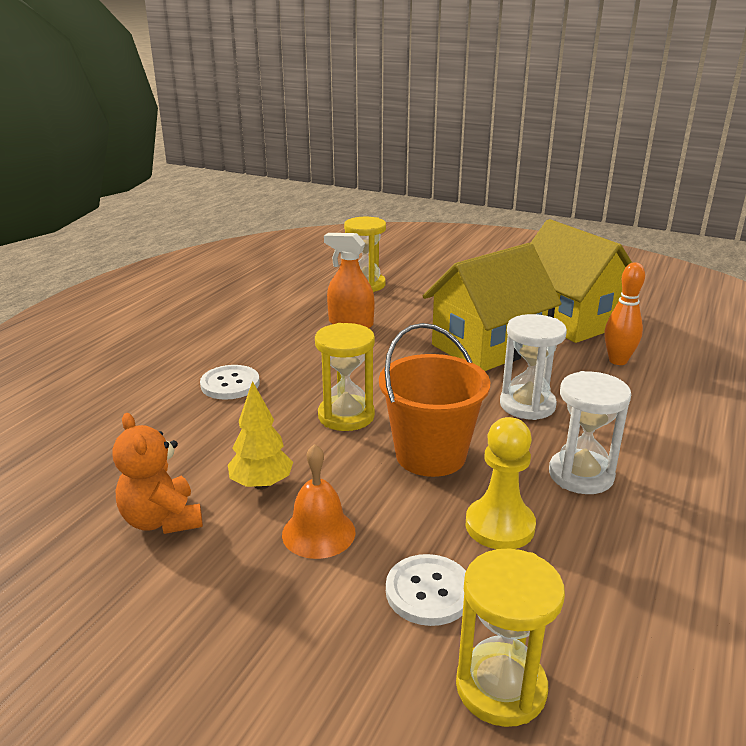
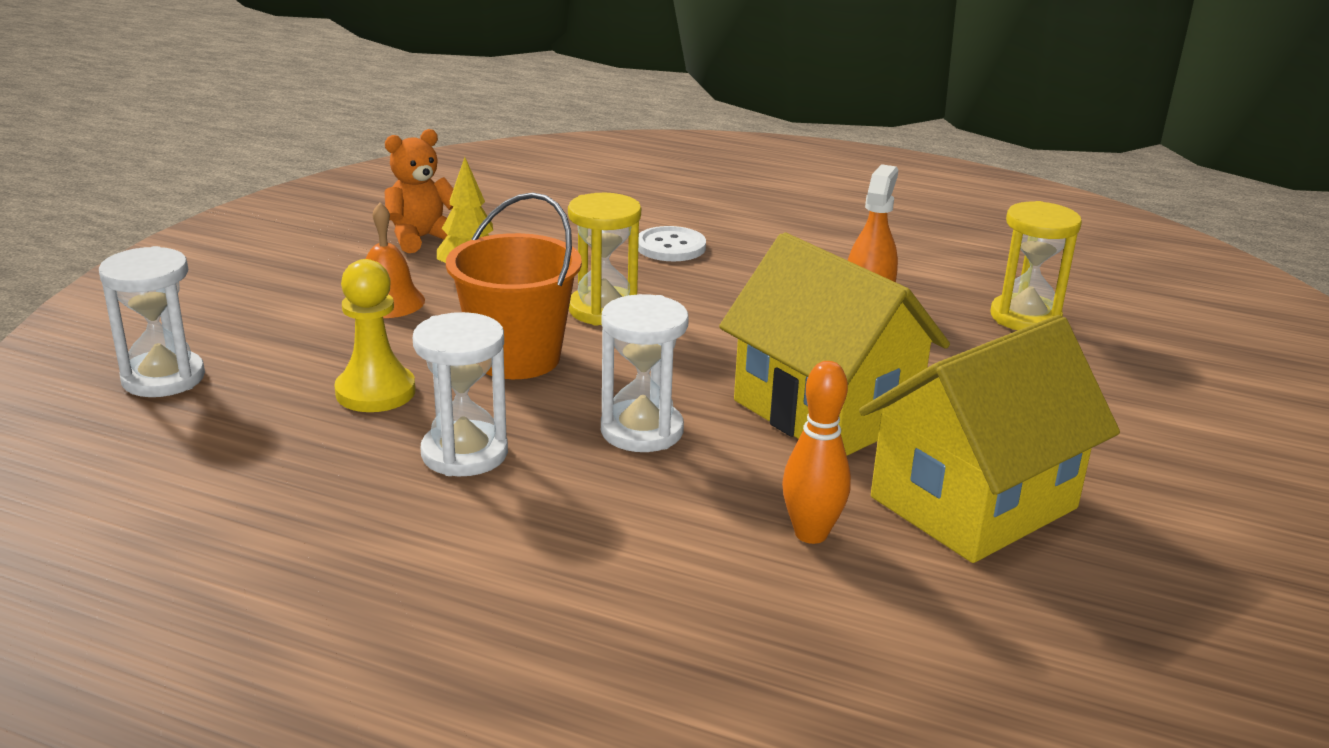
camera: 85 degrees right, 0 degrees up
(428, 591) = (289, 351): white button -> none
(501, 687) = (163, 378): yellow hourglass -> white hourglass

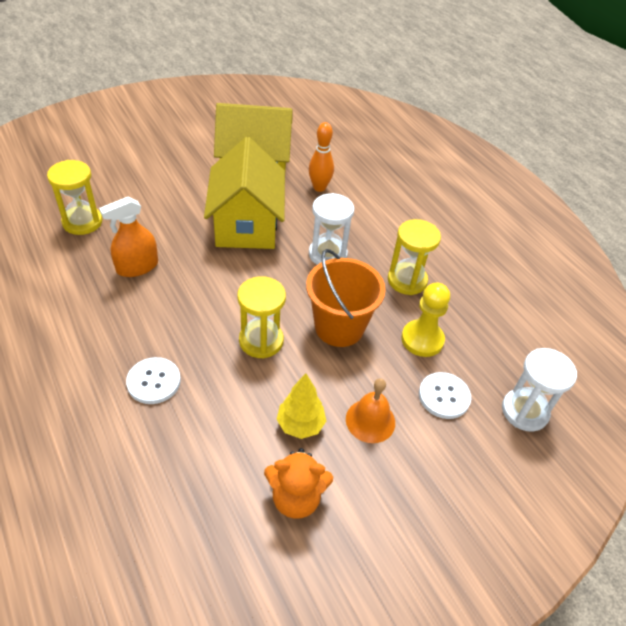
camera: 145 degrees left, 20 degrees up
(300, 351) = (444, 396): none -> white button
(464, 453) = (407, 280): white hourglass -> yellow hourglass

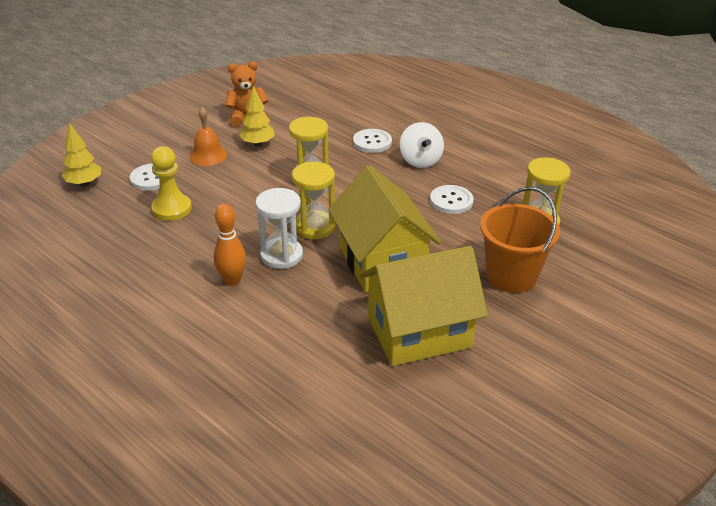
camera: 165 degrees right, 10 degrees down
(121, 331) = (420, 160): none -> white spinning top
(137, 267) = (451, 201): orange spray bottle -> white button
(319, 187) = (323, 331): orange bowling pin -> orange bowling pin (232, 280)
(339, 327) = (248, 200): orange bucket -> orange bucket (511, 276)
(407, 280) = (191, 252): yellow hourglass -> yellow hourglass (315, 227)
(524, 411) = (84, 184): white hourglass -> yellow tree

